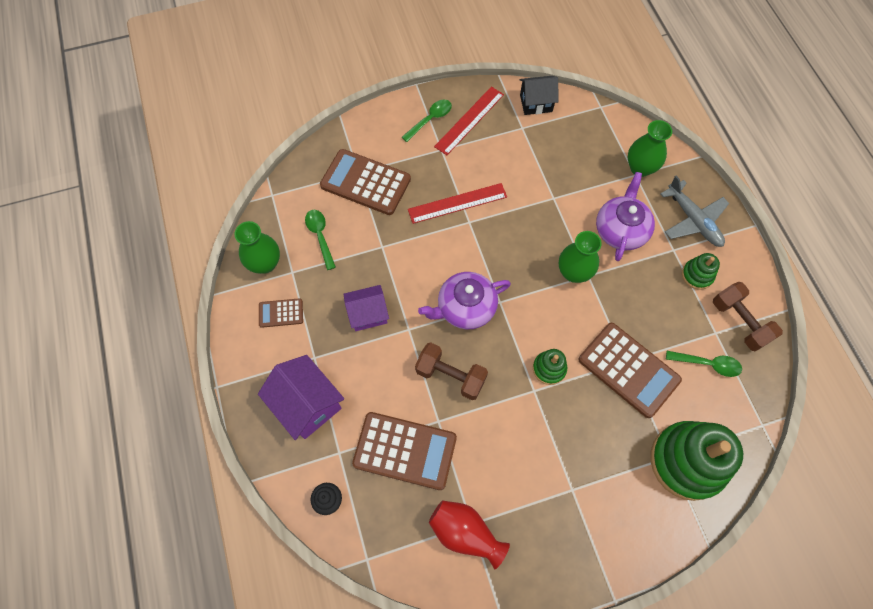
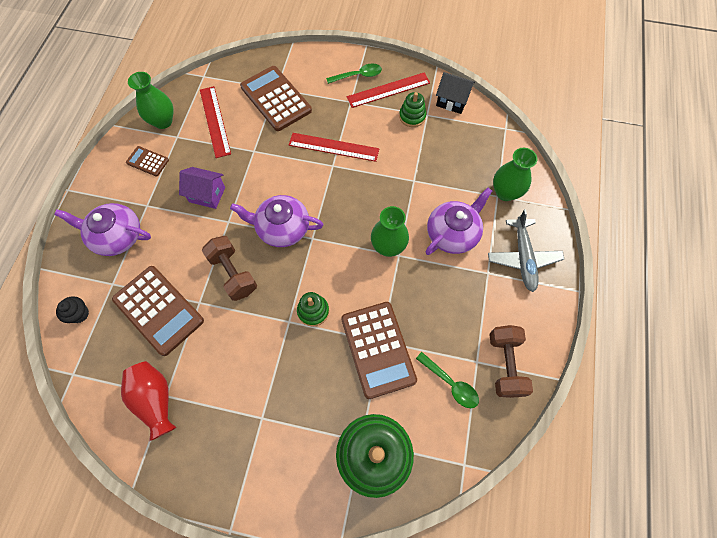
camera: 30 degrees right, 0 degrees up
(307, 404) = (117, 236): purple house -> purple teapot
(320, 236) = (215, 121): green spoon -> red ruler
(697, 275) = (494, 305): green stacking toy -> green stacking toy (412, 116)

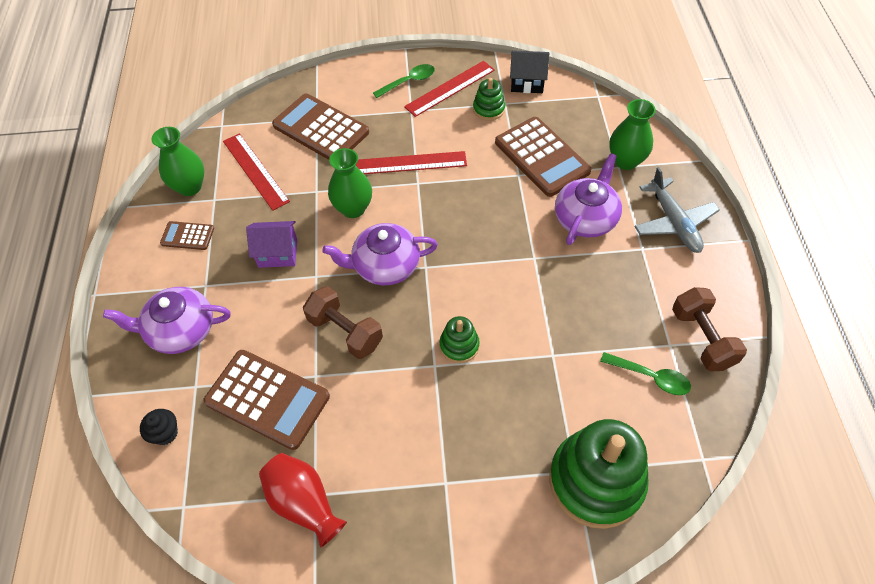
camera: 15 degrees left, 10 degrees down
(378, 349) = (552, 365): brown calculator -> brown calculator (541, 157)
(388, 247) = (518, 252): green vase -> green vase (353, 208)

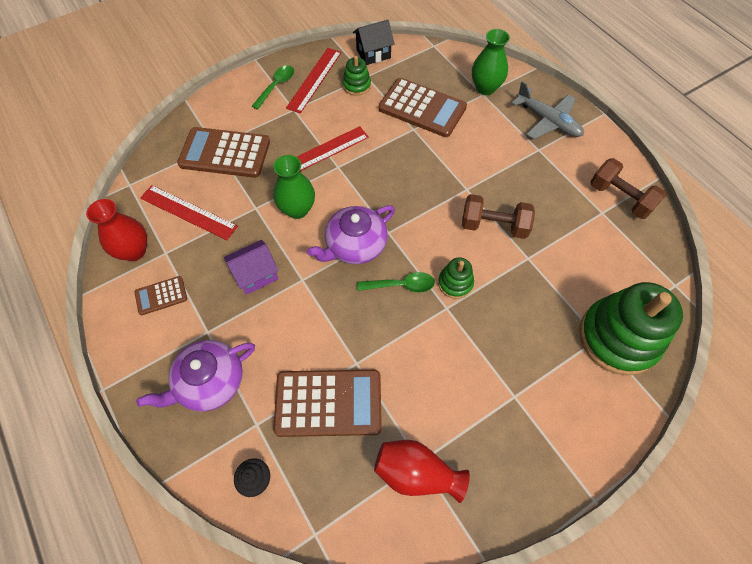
camera: 30 degrees left, 5 degrees up
(190, 187) = (134, 251): green vase -> red vase
(345, 331) = (357, 314): brown dumbbell -> brown dumbbell (494, 226)
(585, 218) = (484, 143): purple teapot -> none
(651, 377) = (605, 242): green spoon -> green spoon (401, 285)

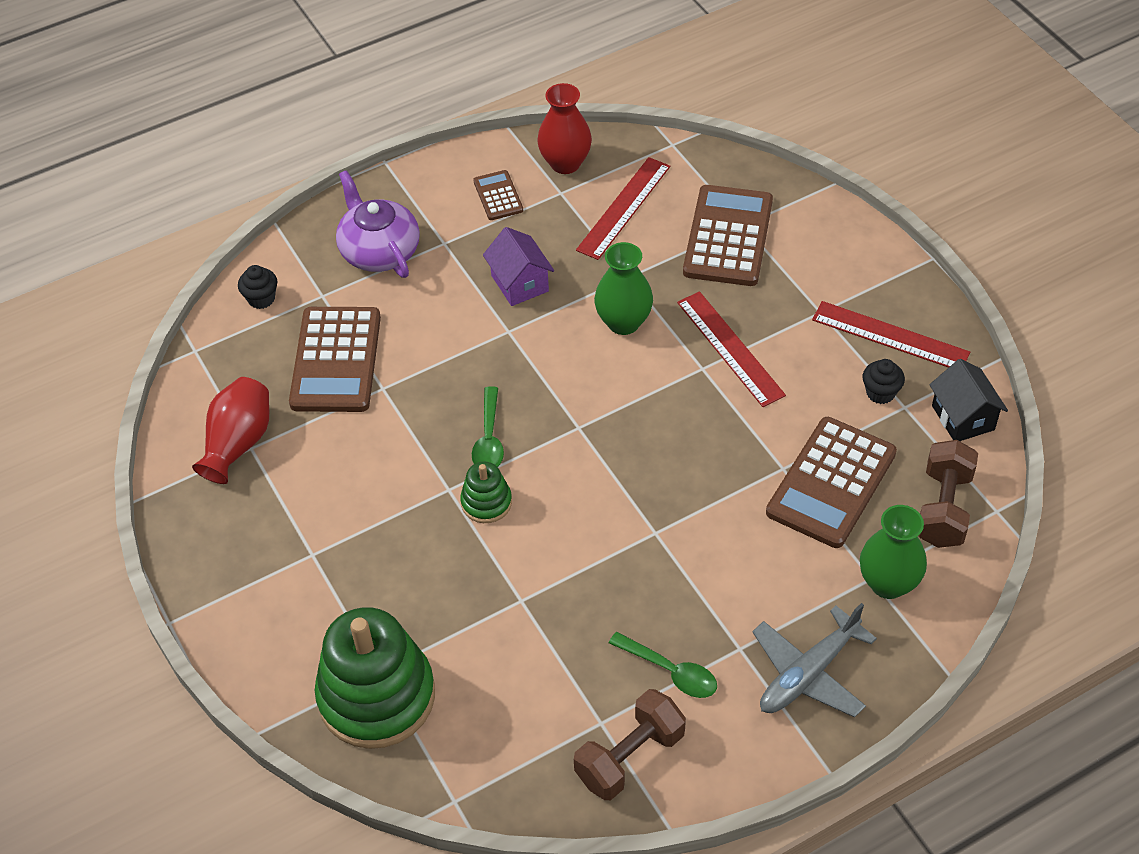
camera: 95 degrees right, 10 degrees down
(276, 86) = (871, 288): green spoon -> green spoon (671, 671)
(355, 245) = (558, 388): purple teapot -> none
(356, 85) = (880, 393): green stacking toy -> black cupcake
(494, 226) = (582, 561): brown dumbbell -> brown dumbbell (943, 508)

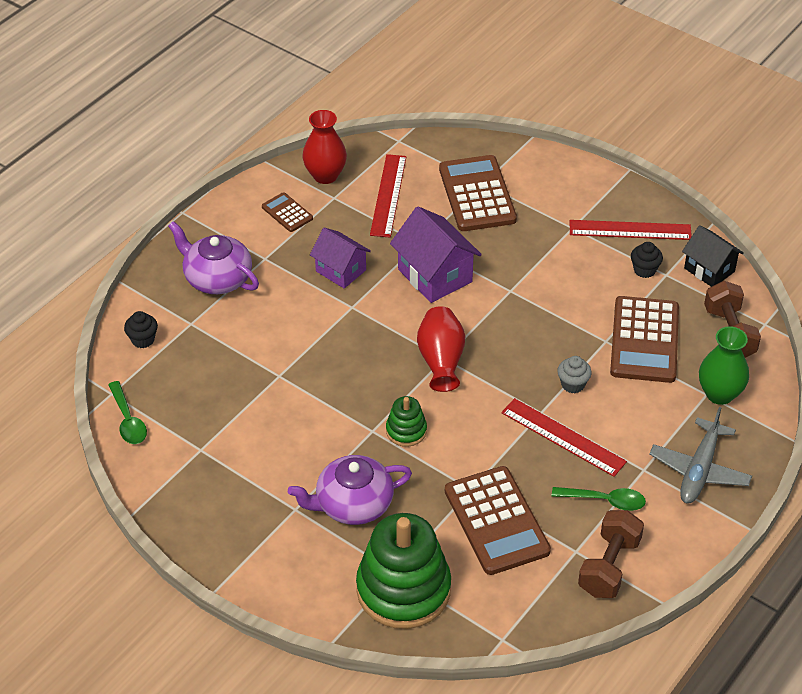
camera: 25 degrees left, 5 degrees down
(238, 443) = (188, 449): red vase -> red vase (441, 360)
(336, 360) = (230, 367): brown calculator -> brown calculator (496, 521)
(378, 571) = (353, 504): none -> purple teapot
(489, 439) = (382, 386): green spoon -> green spoon (128, 420)
(623, 322) = (435, 276): green vase -> purple house
(712, 510) = (573, 384): none -> grey cupcake
(730, 348) = (522, 271): red ruler -> red ruler (563, 437)

